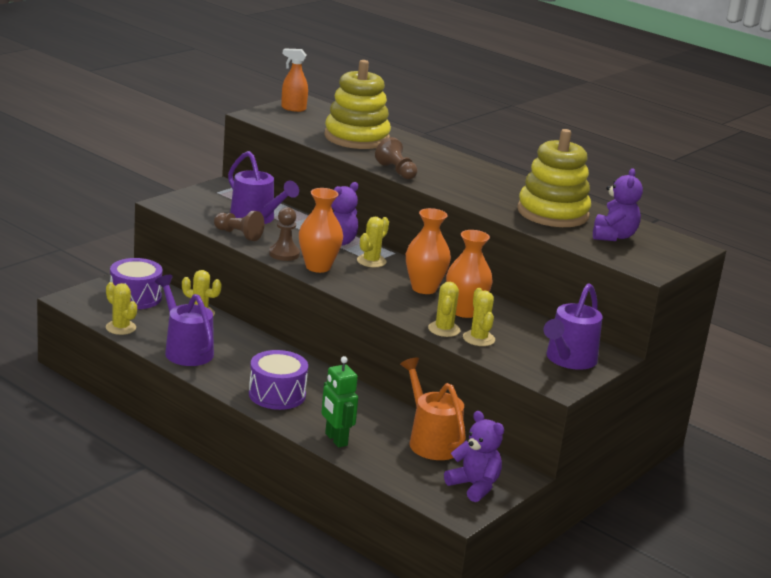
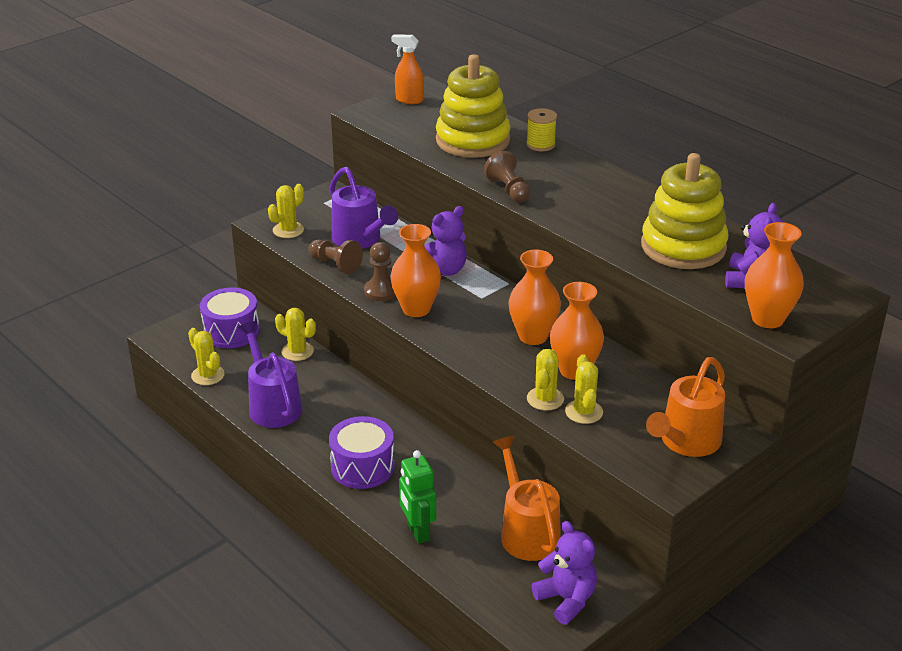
camera: 10 degrees right, 10 degrees up
(371, 261) = (479, 297): yellow cactus -> yellow cactus (288, 230)
(416, 143) = (540, 144): none -> yellow spool
(568, 360) = (686, 442): purple watering can -> orange watering can
(632, 260) = (767, 319): none -> orange vase

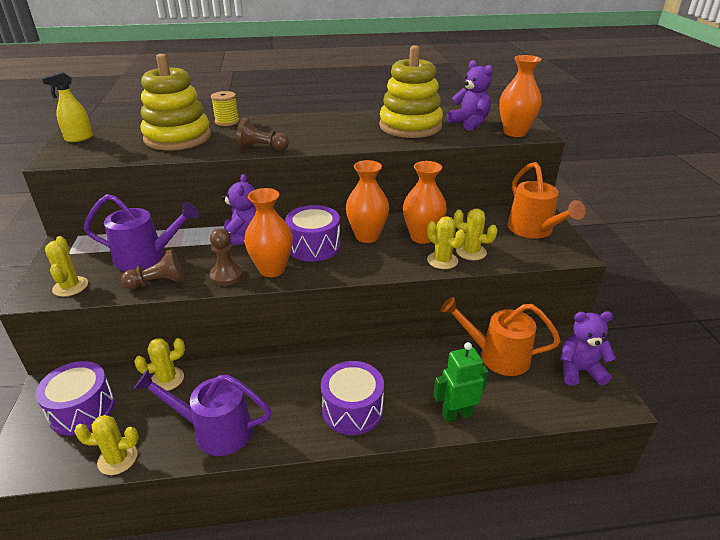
camera: 55 degrees left, 0 degrees up
(409, 100) = (78, 138): orange spray bottle -> yellow spray bottle
(417, 532) = (456, 414): green robot -> green robot turned 150 degrees clockwise
(478, 314) = (314, 246): none -> purple drum

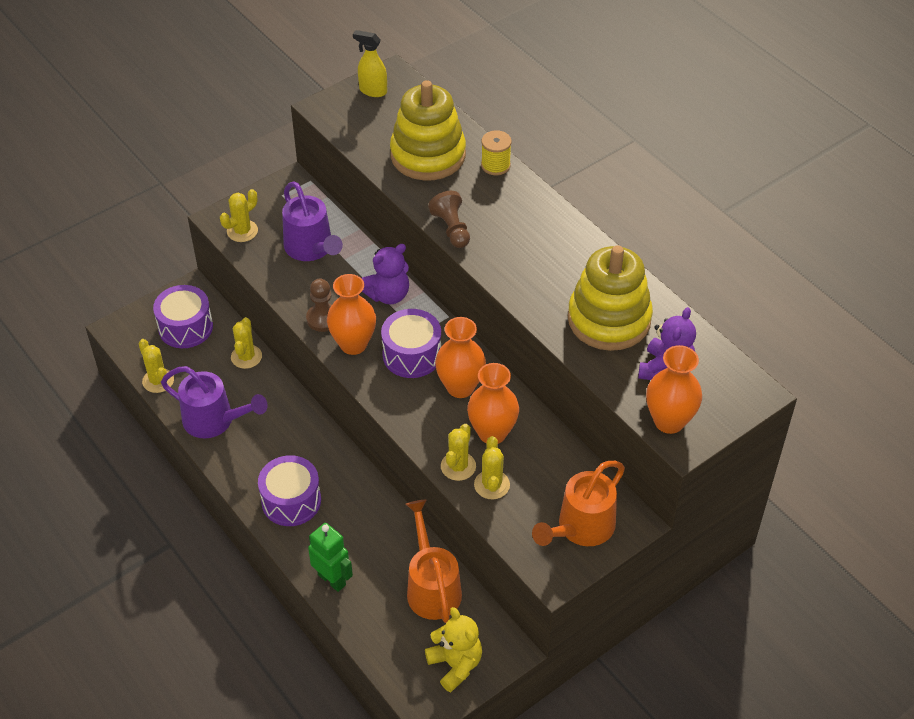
camera: 60 degrees right, 15 degrees up
(158, 283) = (283, 280): brown pawn -> none
(167, 379) = (246, 357): yellow cactus -> yellow cactus turned 60 degrees clockwise
(214, 430) = (215, 421): purple watering can -> purple watering can turned 135 degrees clockwise
(579, 371) = (455, 665): purple teddy bear -> yellow teddy bear

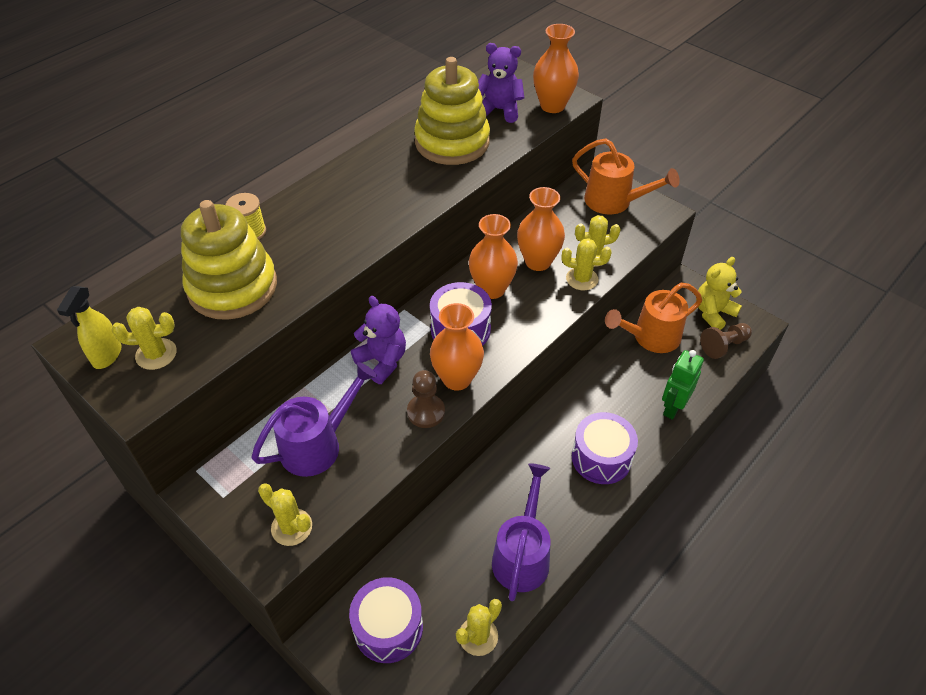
camera: 100 degrees left, 0 degrees up
(246, 357) = (424, 545): yellow cactus -> yellow cactus (156, 354)
(451, 229) = (351, 253): brown pawn -> brown pawn (724, 346)

